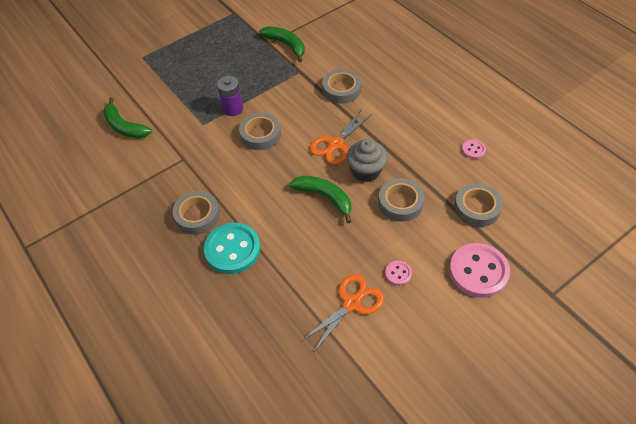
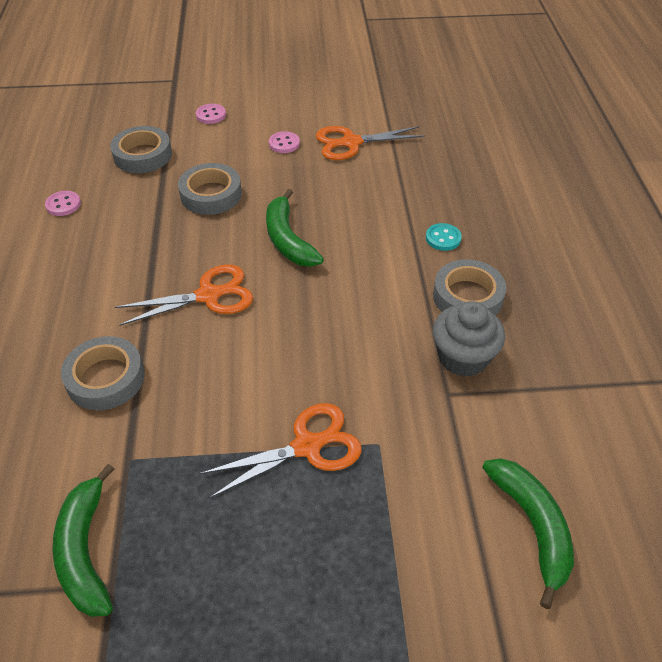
camera: 150 degrees left, 5 degrees down
(232, 249) = (443, 238): turquoise button -> turquoise button, size x0.46
(233, 109) = (307, 446): purple battery -> orange scissors
(260, 134) = (298, 369): grey tape -> none
(366, 171) = (208, 244): grey cupcake -> grey cupcake (463, 357)
(478, 271) = (211, 115): pink button -> pink button, size x0.46

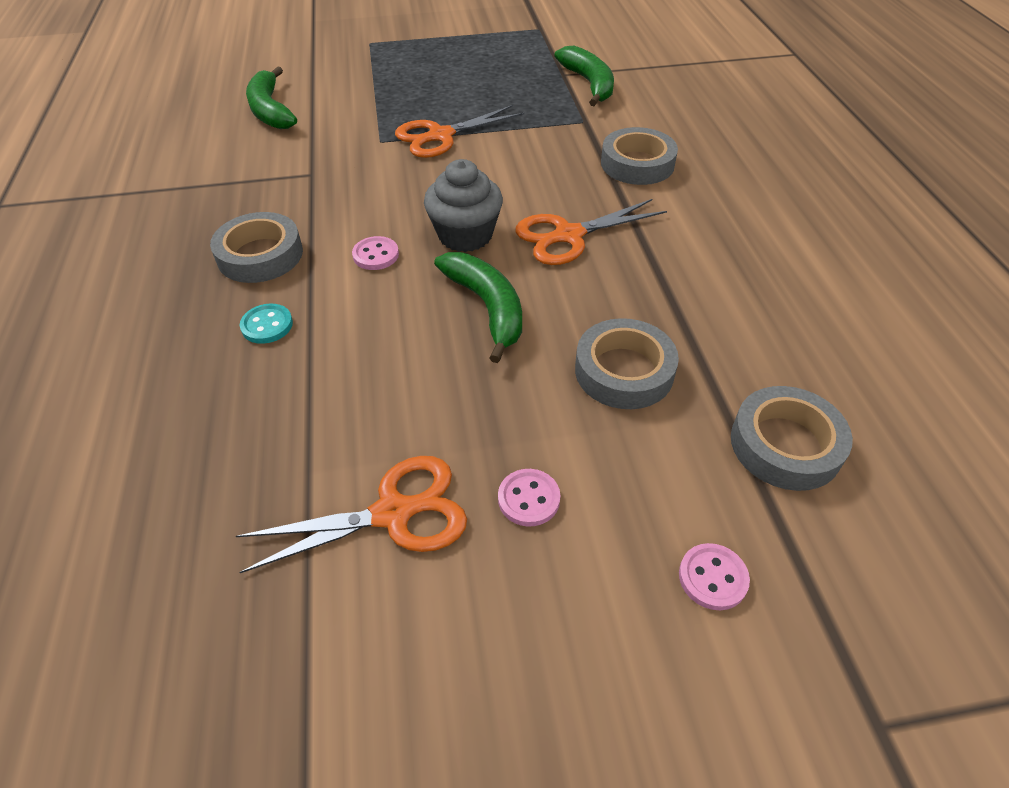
camera: 175 degrees right, 0 degrees up
(63, 204) = (838, 336): pink button -> pink button (376, 255)
(463, 357) = (286, 200): grey cupcake -> grey cupcake (465, 235)

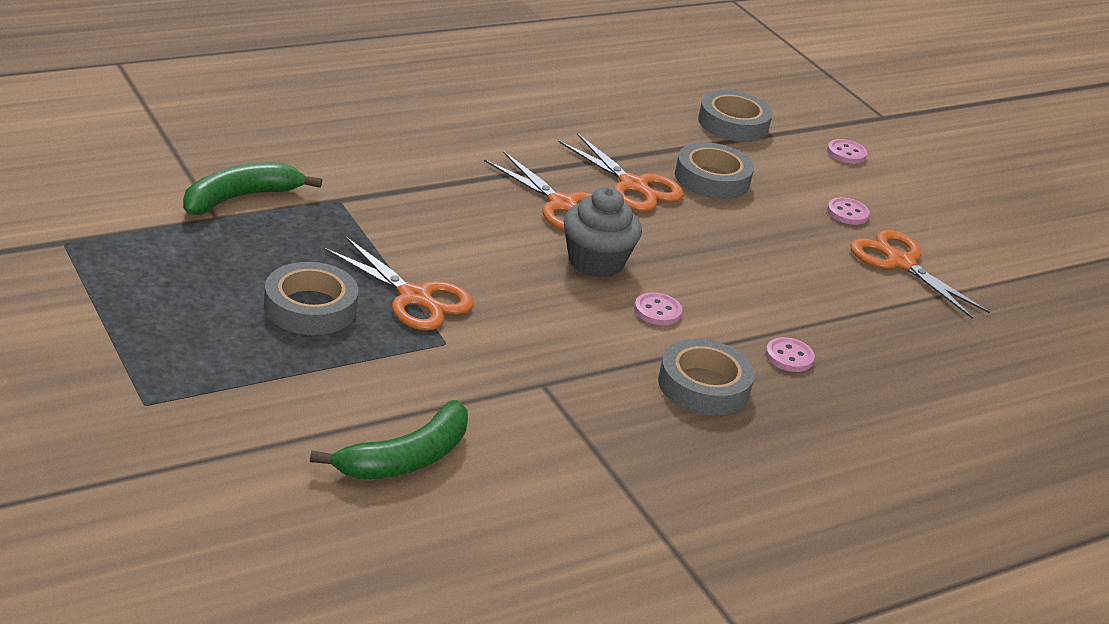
camera: 115 degrees left, 15 degrees down
(267, 325) = (789, 357): turquoise button -> pink button
(487, 308) = (686, 241): green banana -> none
(606, 295) = (633, 186): none -> orange scissors
(637, 164) = (418, 168): grey tape -> grey tape (310, 307)

